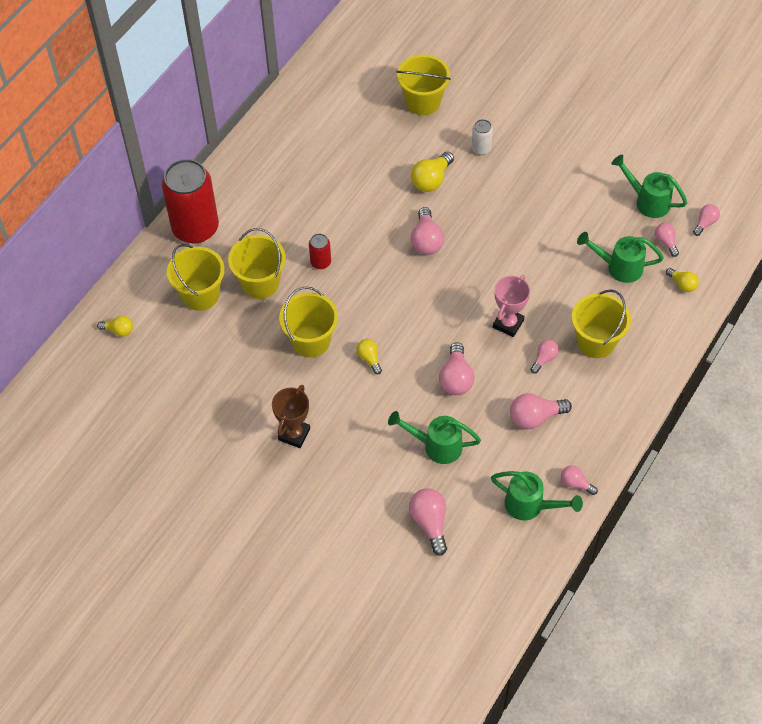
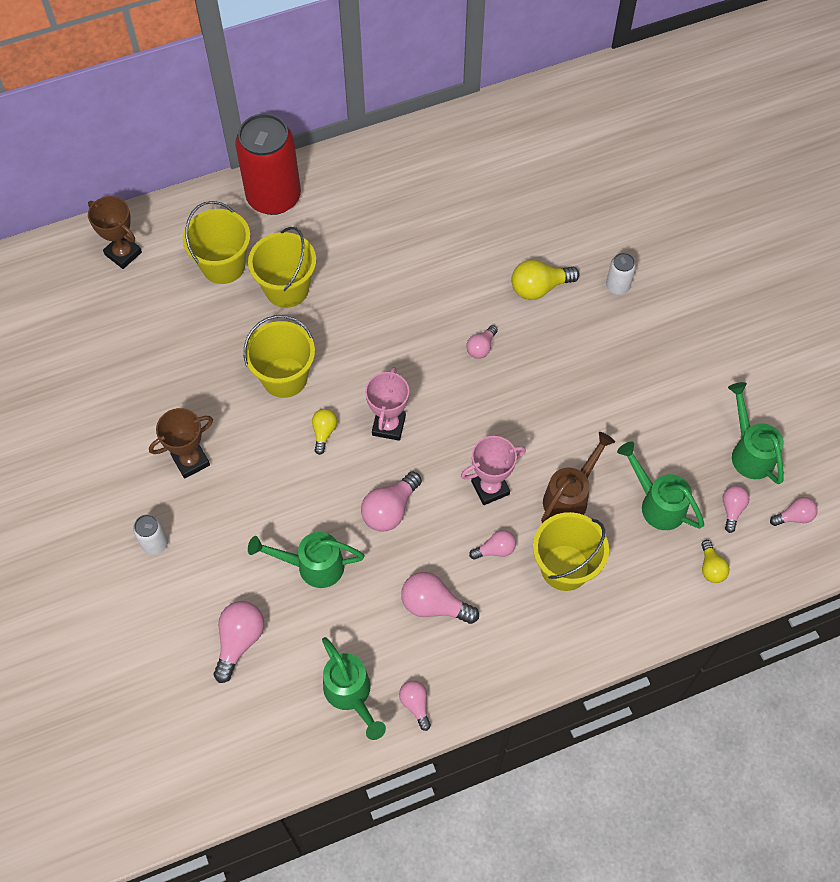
camera: 35 degrees right, 5 degrees up
(119, 330) = (123, 253): yellow light bulb -> brown trophy
(317, 502) = (155, 543): none -> white can
(320, 262) = (360, 304): red can -> none
(408, 327) = (388, 425): none -> pink trophy
(423, 101) = (599, 201): yellow bucket -> none
(426, 240) = (481, 347): pink light bulb -> pink light bulb, size x0.60
(436, 446) = (312, 566): green watering can -> green watering can turned 45 degrees counterclockwise
(562, 296) = (570, 496): none -> brown watering can

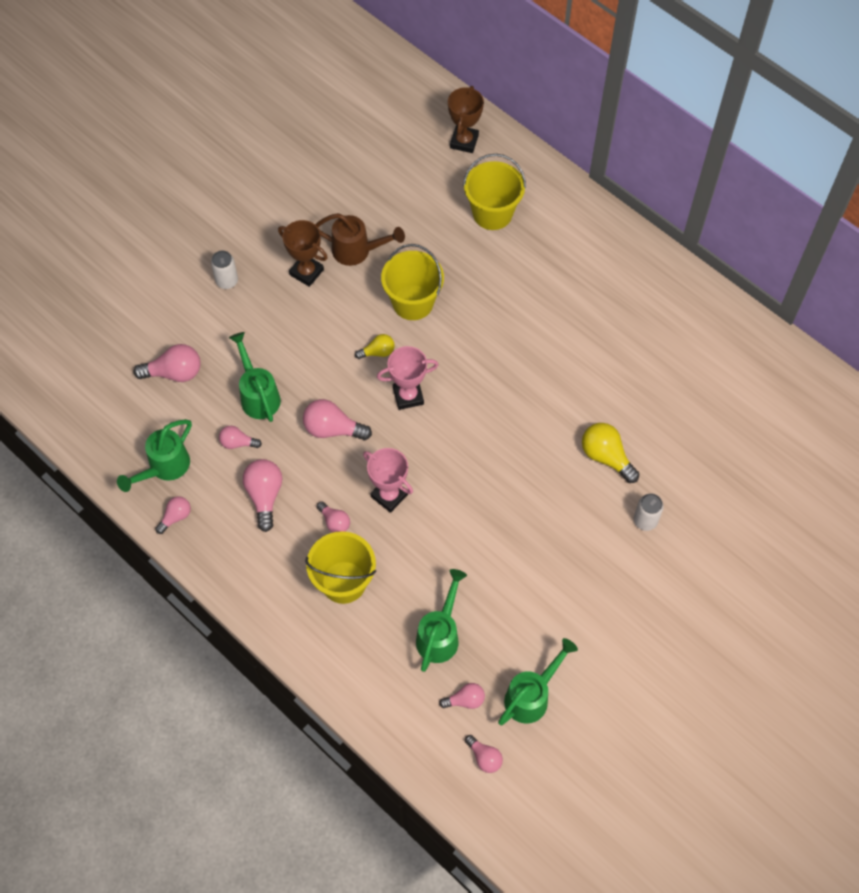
camera: 65 degrees right, 0 degrees up
(273, 197) = (579, 218): red can -> none
(287, 288) = (496, 267): yellow bucket -> none
(481, 347) = (519, 435): pink light bulb -> pink light bulb (237, 443)
(570, 496) = (412, 561): brown watering can -> brown watering can (358, 251)
(711, 567) = (399, 702): yellow light bulb -> none

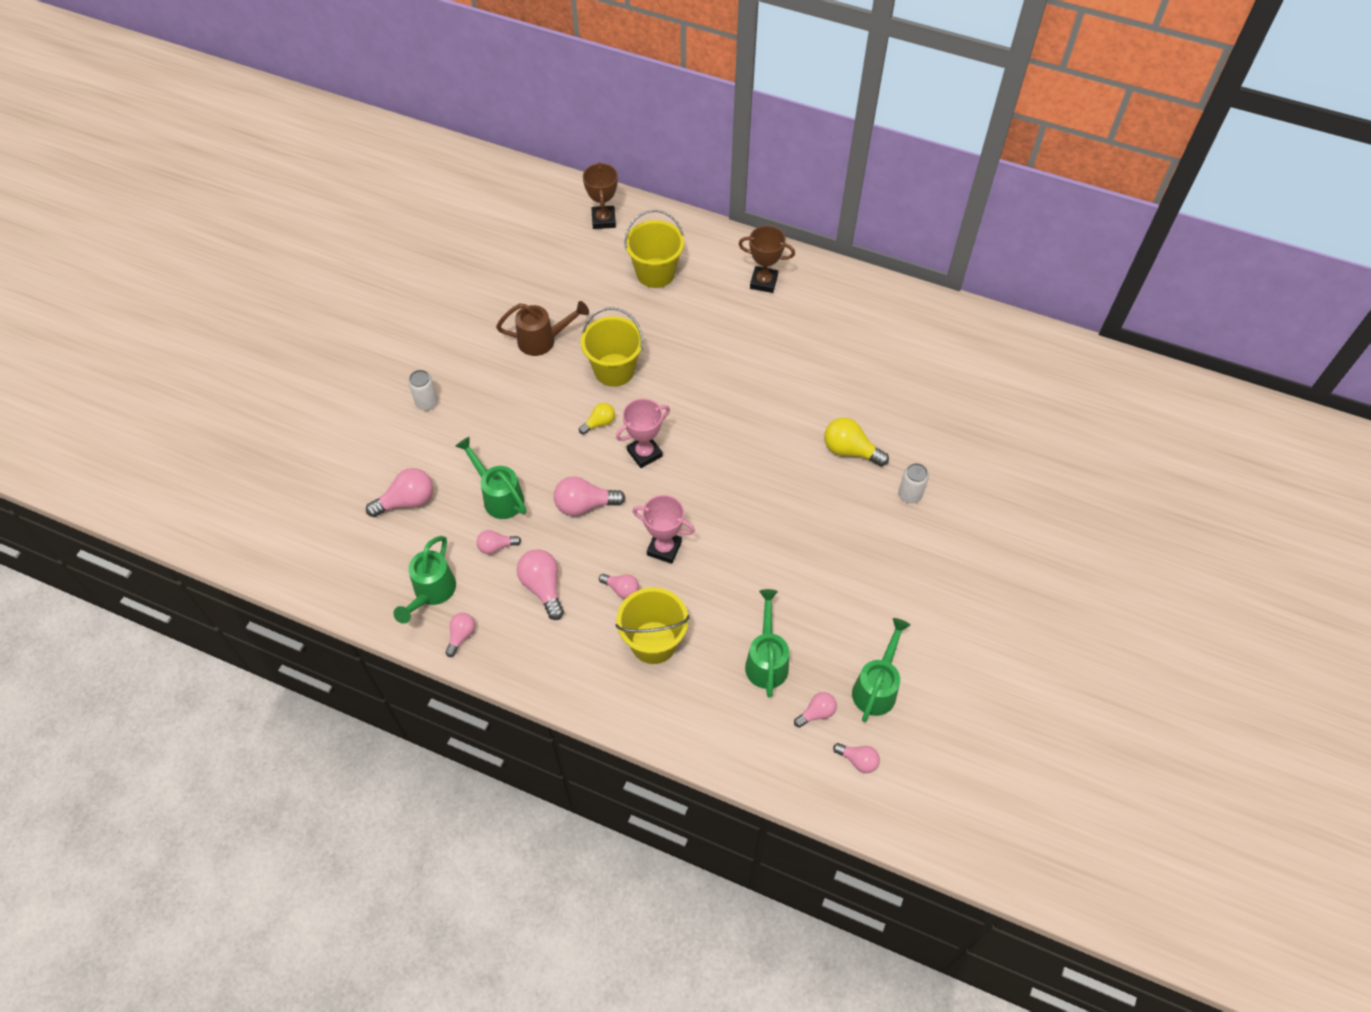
camera: 20 degrees left, 5 degrees down
(306, 272) = (502, 372): brown trophy -> brown trophy (763, 282)

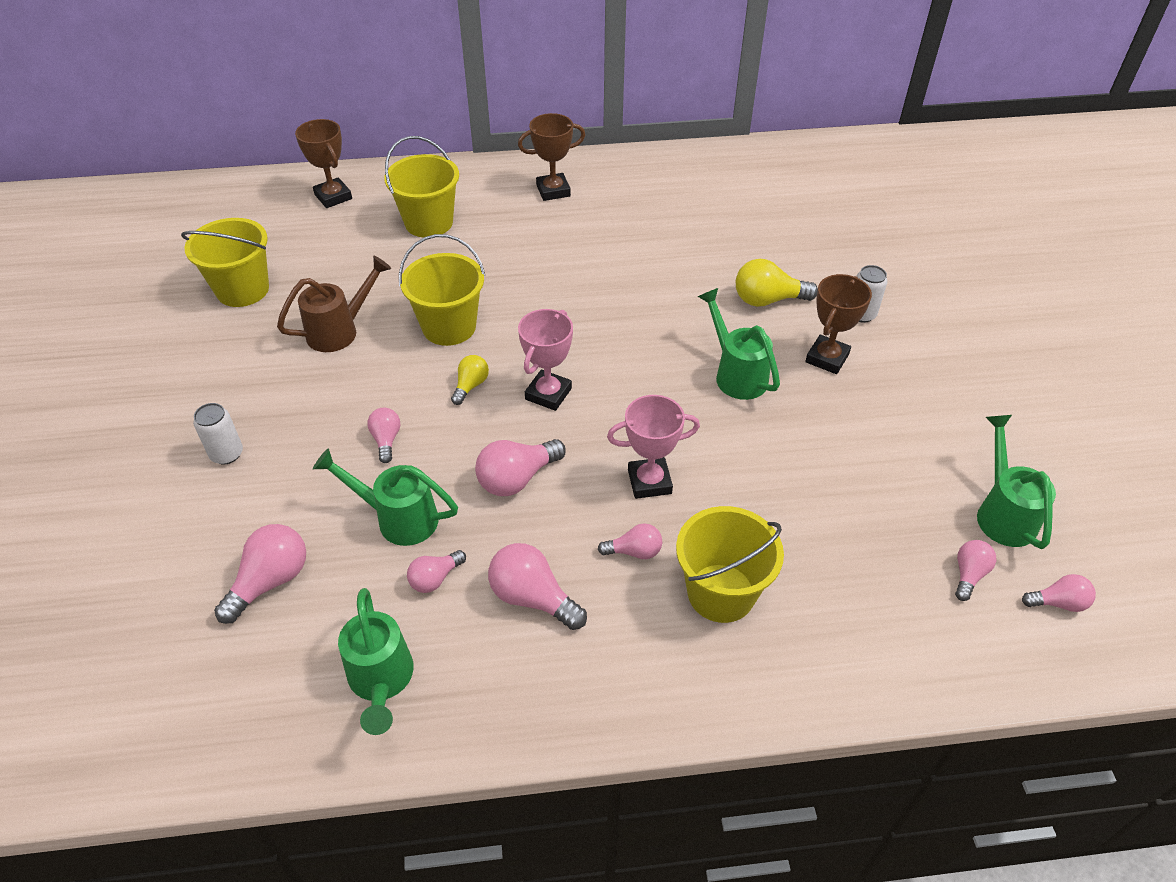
camera: 30 degrees left, 10 degrees down
(461, 636) = (462, 716): pink light bulb -> pink light bulb (386, 440)
(500, 278) = (243, 290): none -> yellow bucket
(766, 659) = (864, 545): green watering can -> green watering can (736, 373)
(854, 517) = (827, 358): none -> brown trophy

